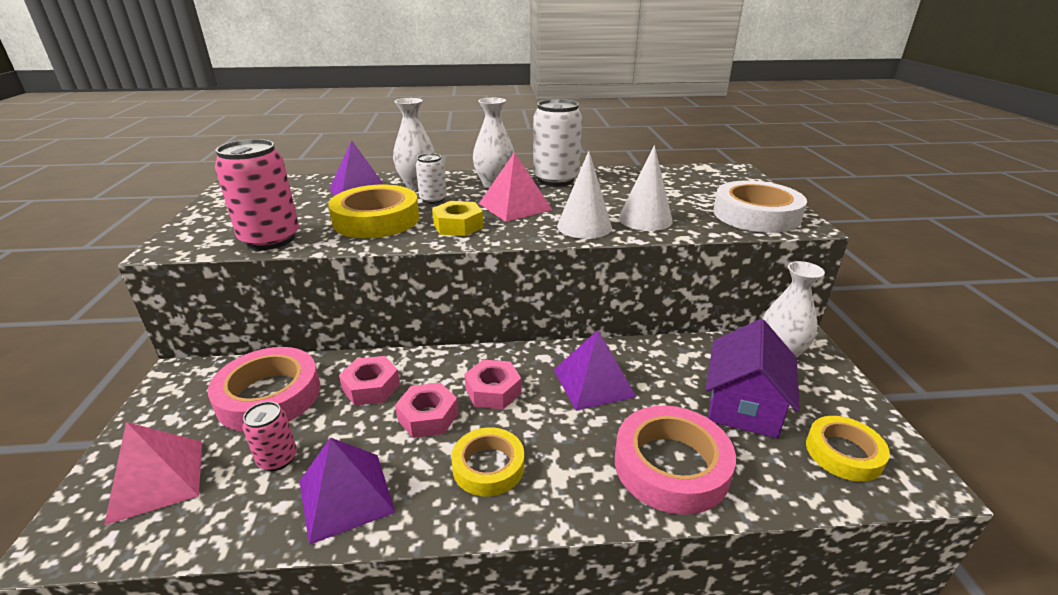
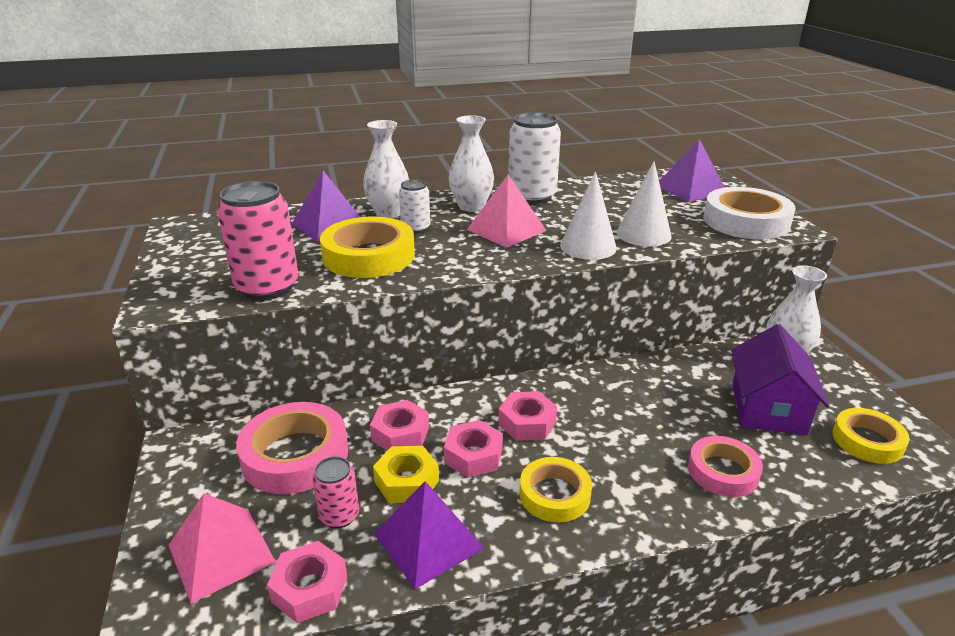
camera: 10 degrees left, 0 degrees up
(214, 528) = (309, 588): none -> pink nut
(458, 226) = (460, 256): yellow nut -> yellow nut (406, 481)
(593, 382) = (621, 403): purple pyramid -> purple pyramid (690, 189)
(671, 466) = (723, 471): pink tape -> pink tape, size x0.63

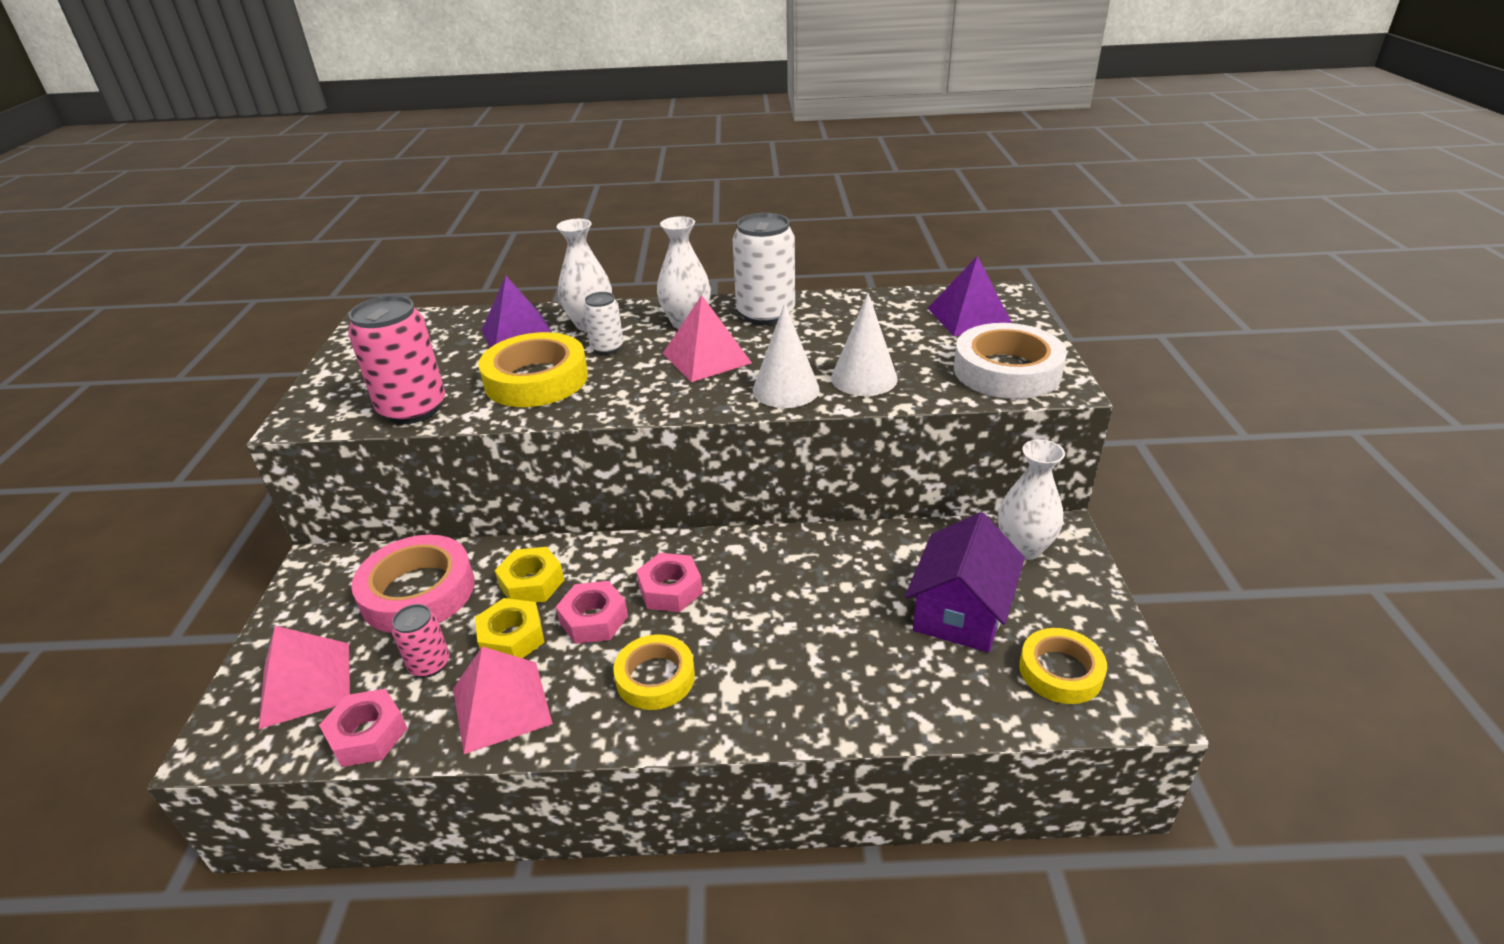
camera: 15 degrees right, 5 degrees up
(400, 433) = (531, 583): pink nut -> yellow nut
(428, 540) = (501, 706): purple pyramid -> pink pyramid
(723, 471) = (858, 681): pink tape -> none

